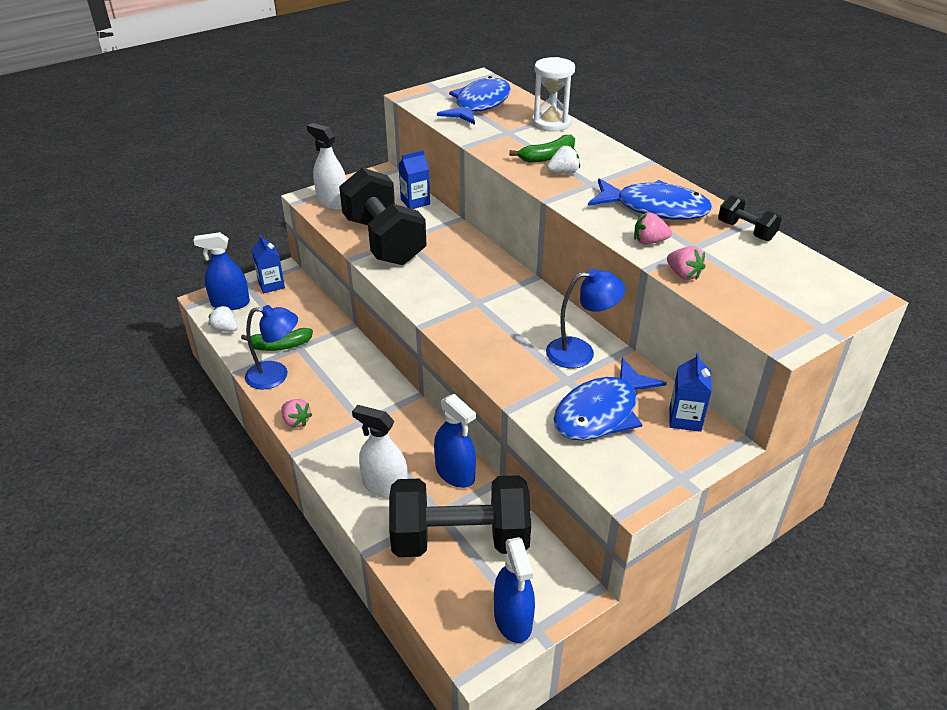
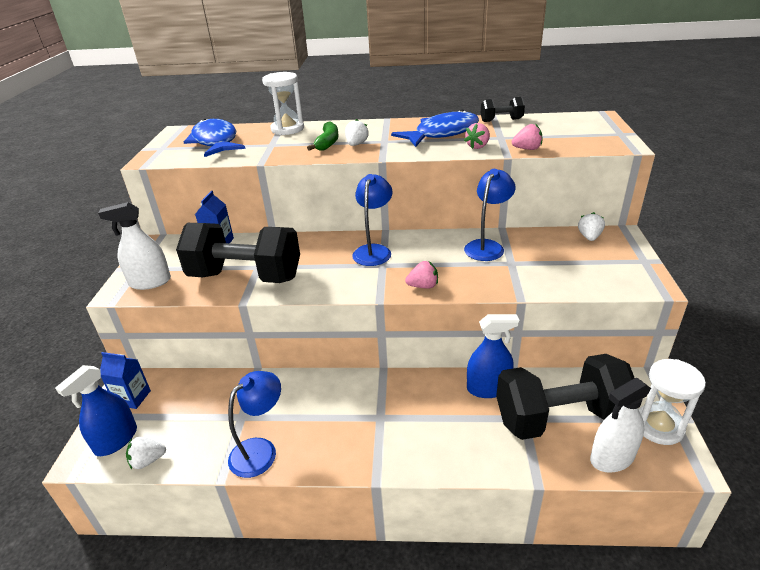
camera: 50 degrees left, 5 degrees down
(280, 346) = (224, 429): green banana -> none
(296, 421) = (337, 462): pink strawberry -> pink strawberry (423, 286)
(385, 486) = (470, 437): white spray bottle -> white spray bottle (612, 458)
(460, 539) = (560, 418): black dumbbell -> black dumbbell turned 45 degrees clockwise
(494, 287) = (374, 251): none -> blue lamp
(513, 619) = (658, 426): blue spray bottle -> white hourglass
(601, 412) = (557, 263): blue fish -> none
(685, 419) = (589, 237): blue carton -> white strawberry

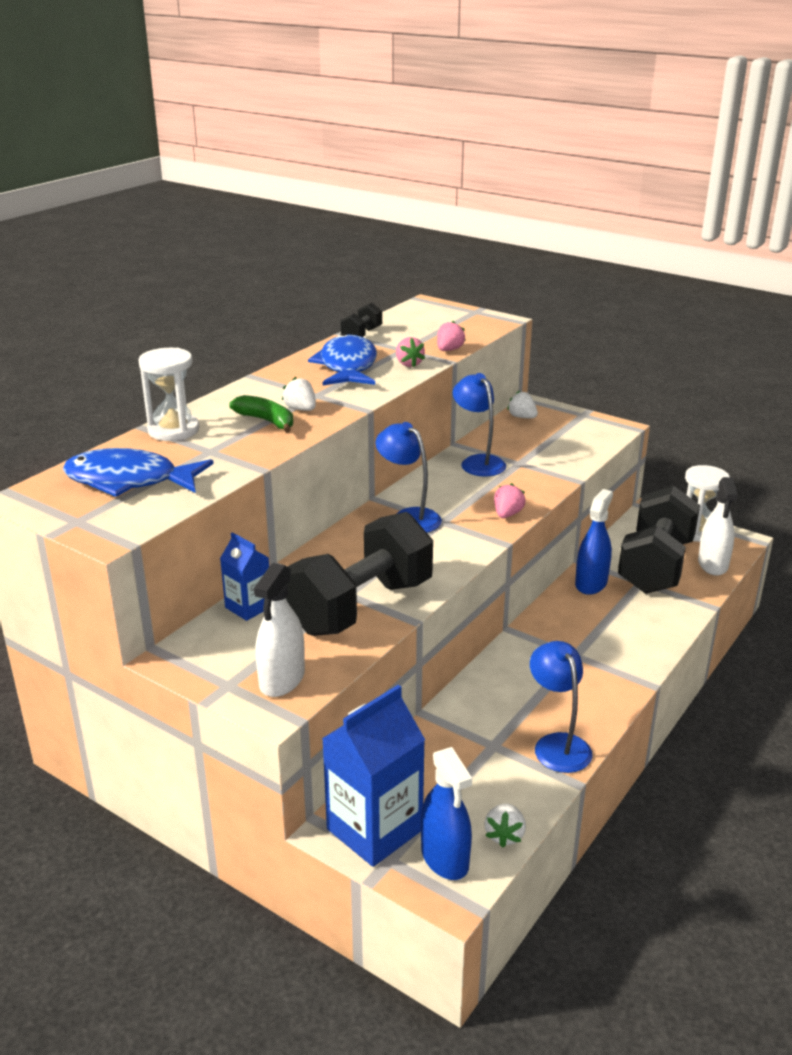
camera: 60 degrees left, 5 degrees down
(133, 398) = (374, 829): blue carton -> blue carton, size x1.84

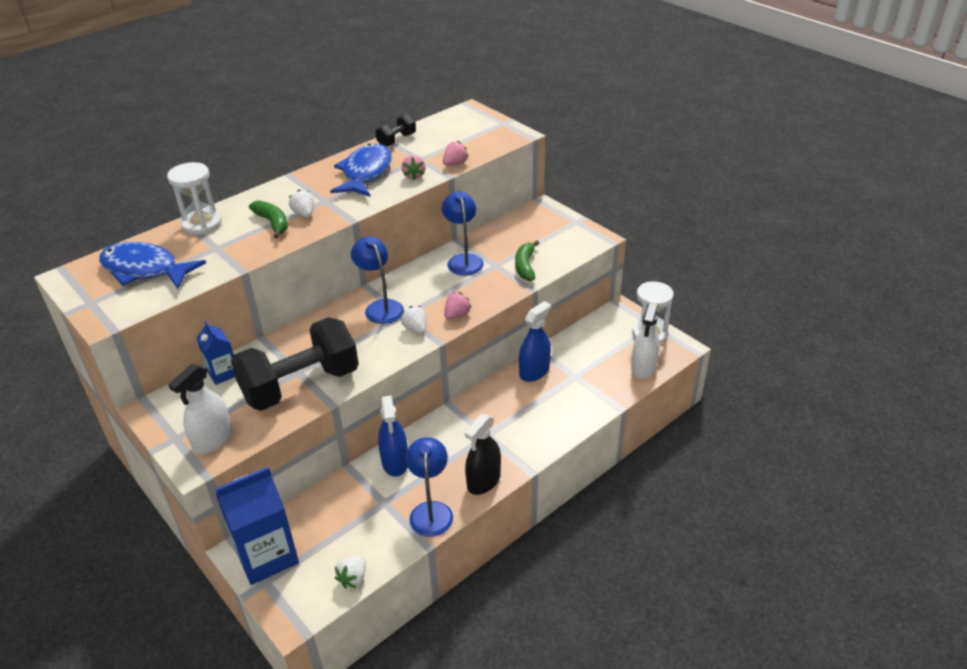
camera: 15 degrees right, 10 degrees up
(445, 858) = (303, 588): blue spray bottle -> blue spray bottle (395, 462)
(522, 417) = (524, 219): white strawberry -> white strawberry (415, 329)
(555, 460) = (525, 266): none -> green banana
(602, 703) = (483, 481): none -> black spray bottle
(655, 566) = (595, 363): black dumbbell -> none

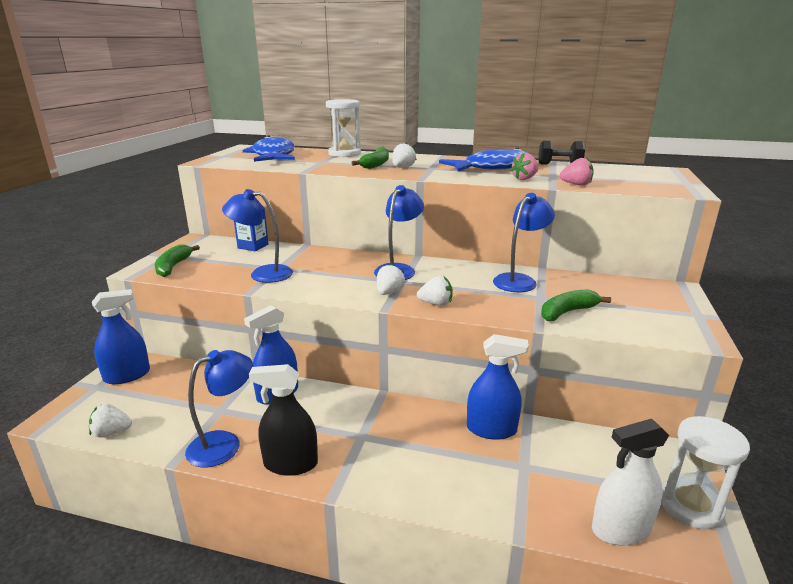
camera: 55 degrees right, 15 degrees down
(213, 440) = (173, 266): white spray bottle -> green banana
(267, 556) = (127, 375): blue carton -> blue spray bottle
(301, 385) = (262, 274): black dumbbell -> blue lamp
(457, 315) = (436, 304): pink strawberry -> white strawberry

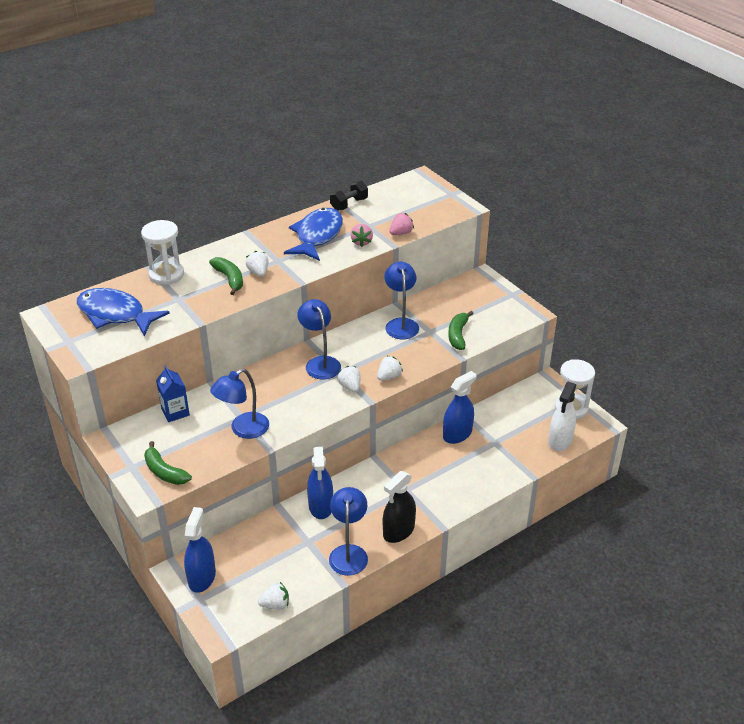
camera: 50 degrees left, 15 degrees up
(111, 432) = (275, 604): white strawberry -> white strawberry turned 135 degrees counterclockwise

